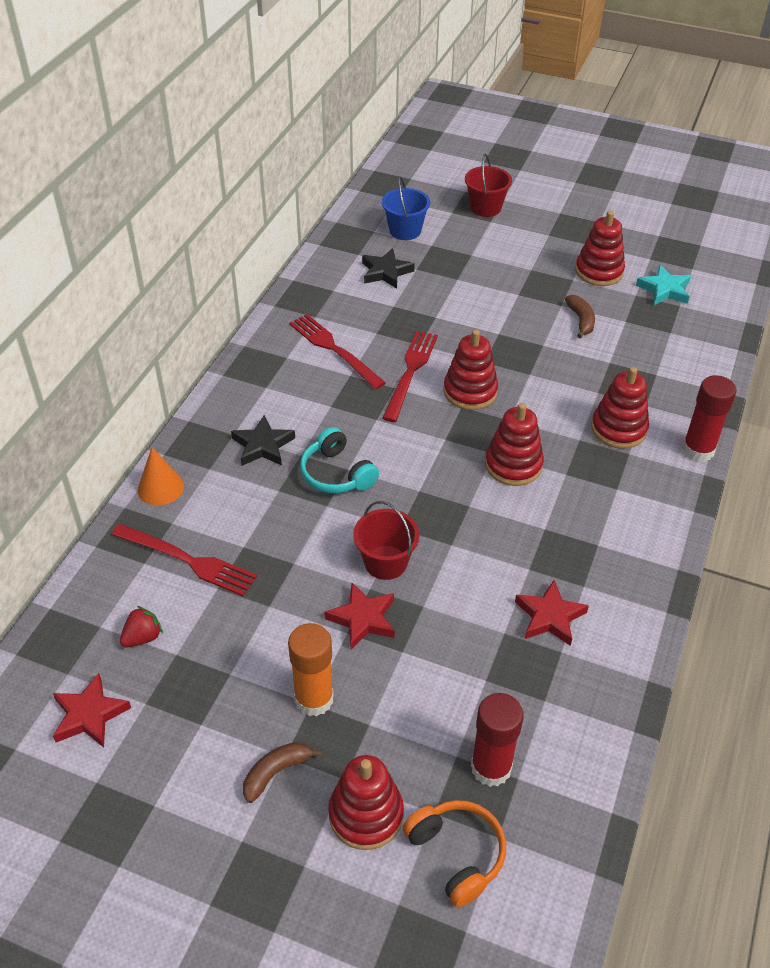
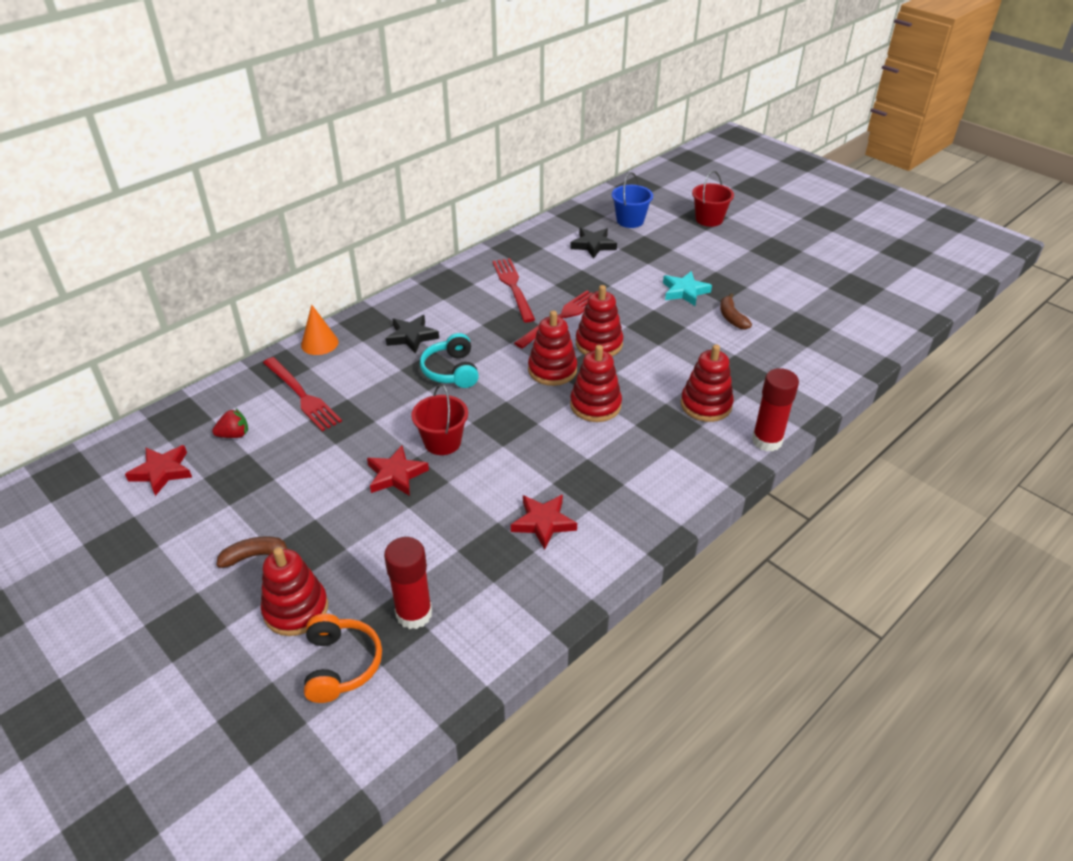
camera: 25 degrees right, 5 degrees down
(314, 699) = (319, 516): orange glue stick -> none
(581, 320) = (732, 318): brown banana -> brown banana turned 150 degrees clockwise
(599, 271) = (774, 286): red stacking toy -> red stacking toy (552, 370)
(664, 289) = (825, 313): turquoise star -> turquoise star (684, 291)

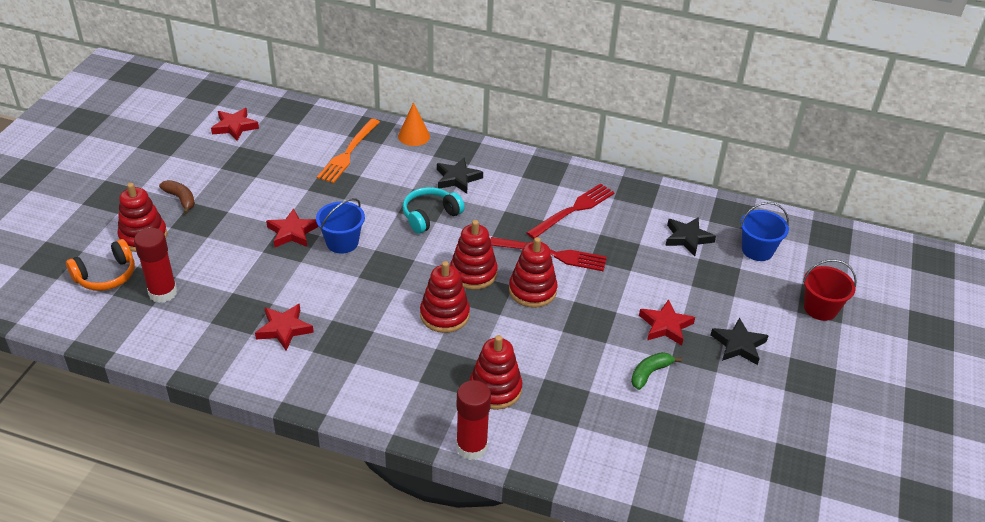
camera: 60 degrees right, 0 degrees up
(234, 435) = (288, 140): red strawberry -> none
(302, 396) = (348, 153): red fork -> orange fork
(442, 442) = (342, 242): red bucket -> blue bucket
(684, 291) = (665, 326): turquoise star -> red star
(725, 267) = (738, 345): none -> black star
(732, 318) = (650, 373): brown banana -> green banana

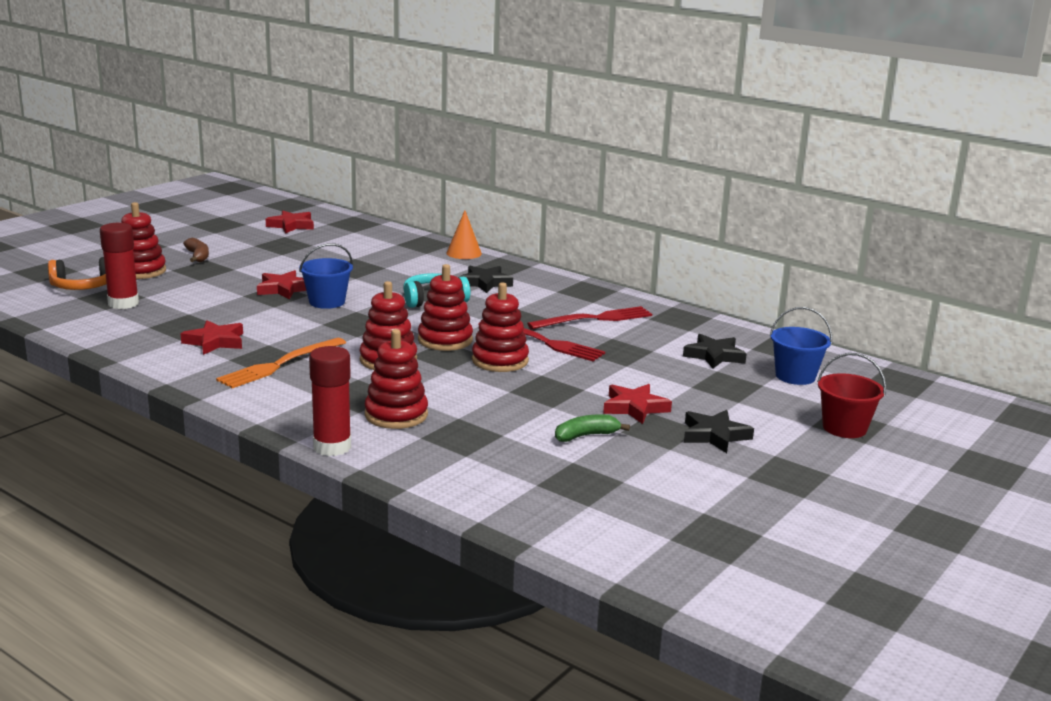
camera: 20 degrees right, 20 degrees down
(348, 153) = (387, 253): orange fork -> orange fork (279, 364)

